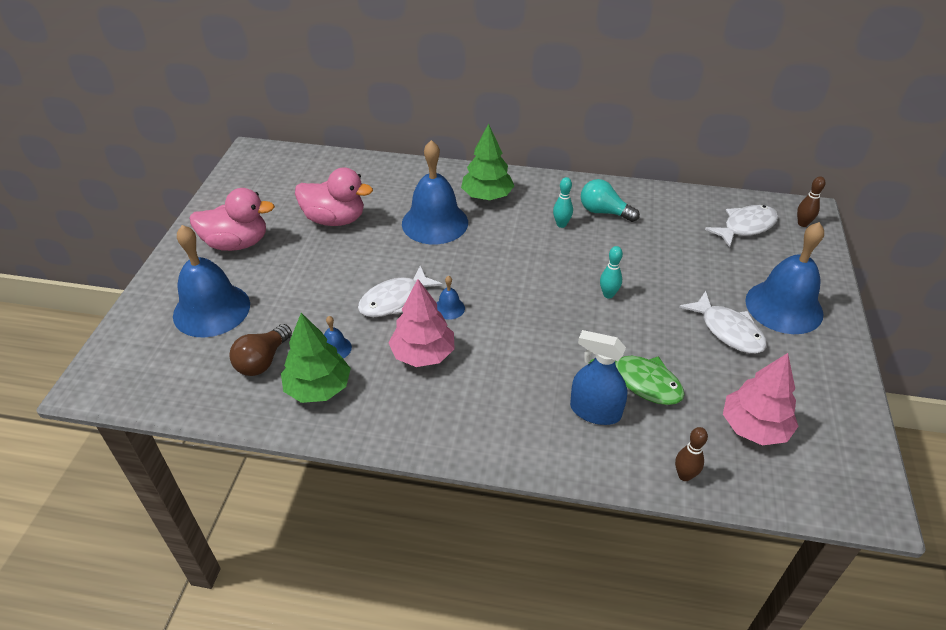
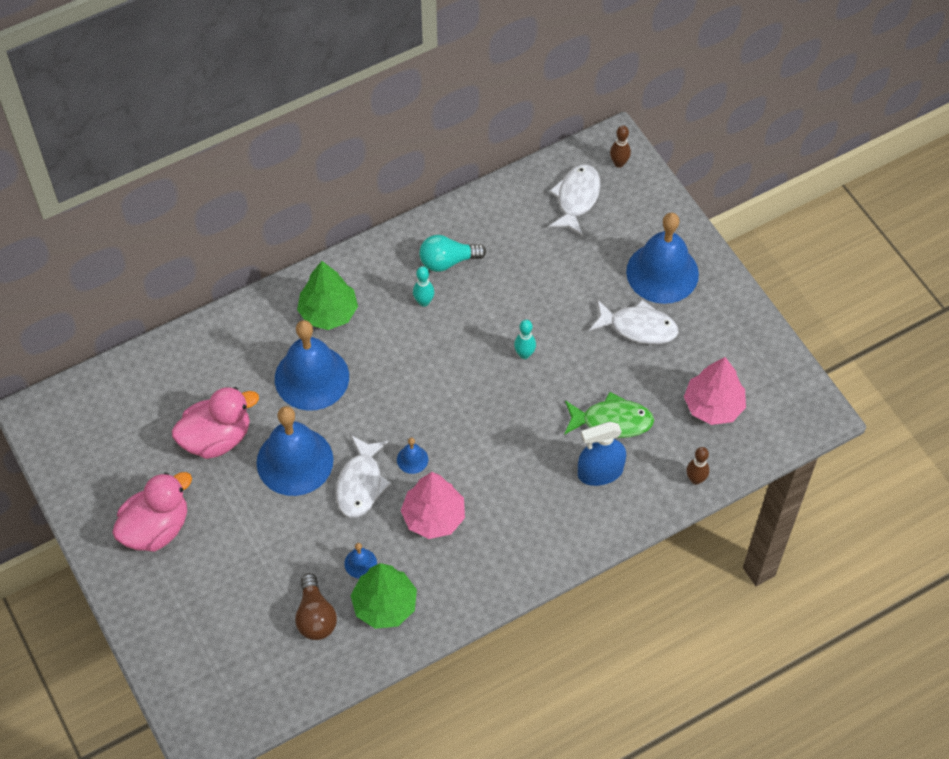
camera: 40 degrees left, 15 degrees up
(211, 309) = (217, 606): blue bell -> blue bell (295, 461)

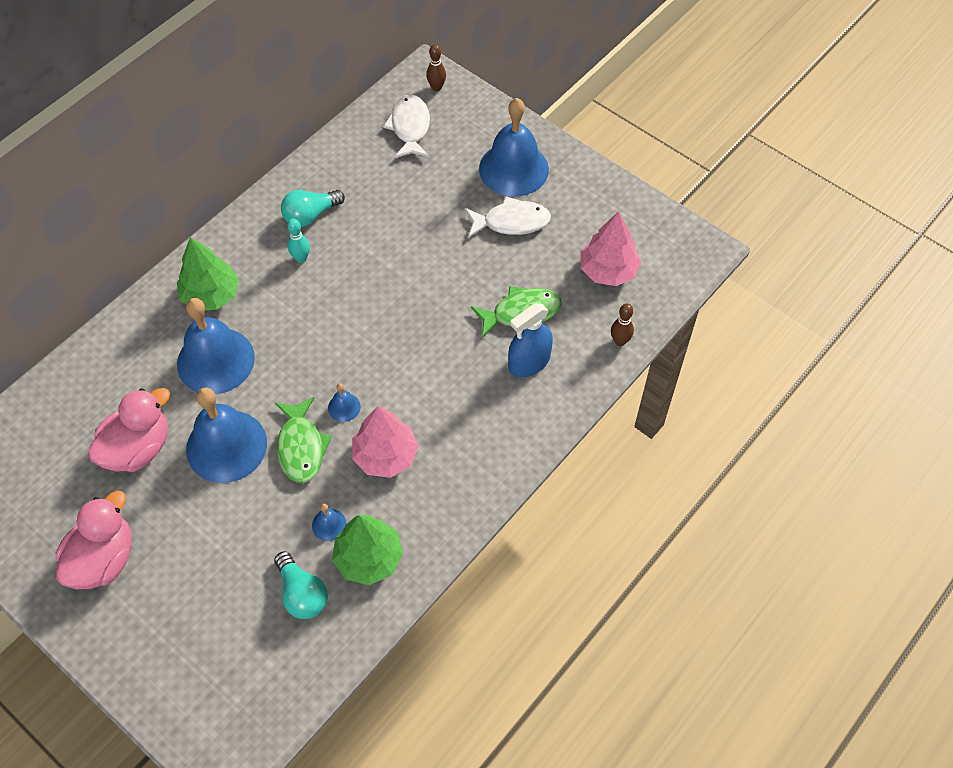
camera: 20 degrees left, 0 degrees up
(315, 616) = (302, 593): brown light bulb -> turquoise light bulb
(361, 484) = (301, 447): white fish -> green fish
(524, 354) = (415, 277): turquoise bowling pin -> none

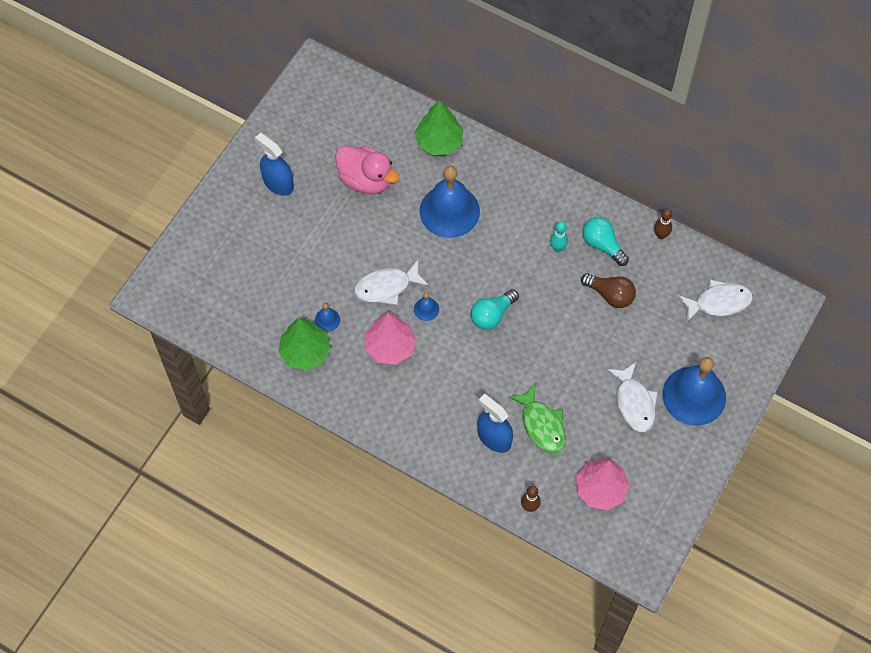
camera: 80 degrees right, 5 degrees up
(103, 559) = (278, 183): pink duck -> blue spray bottle
(211, 295) = (508, 192): green tree -> green tree (439, 141)
(226, 446) = (378, 237): blue bell -> none
(301, 447) = (387, 287): green fish -> white fish
(302, 593) = (272, 314): turquoise light bulb -> turquoise light bulb (492, 315)
(375, 219) = (610, 295): none -> brown light bulb
(436, 87) = (772, 315): brown bowling pin -> brown bowling pin (661, 235)

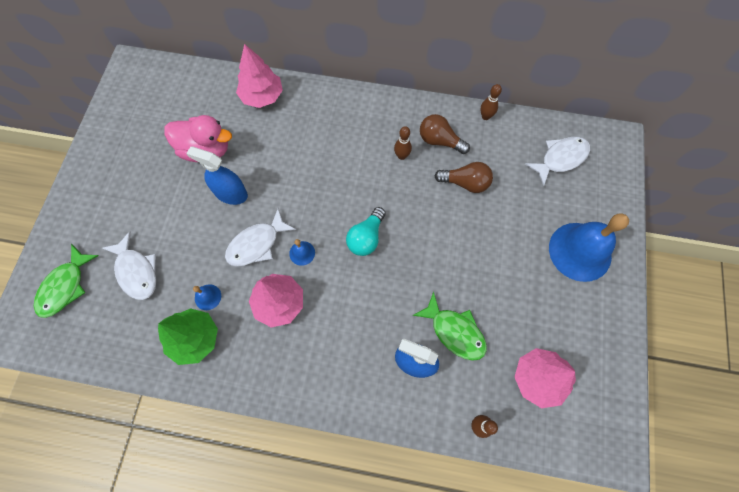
camera: 20 degrees left, 5 degrees up
(202, 268) = (65, 286): none -> green fish
(278, 183) = (122, 178): blue spray bottle -> blue spray bottle (231, 193)
(439, 141) = (262, 96): green tree -> pink tree
(449, 211) = (292, 154): blue bell -> none
(557, 248) = (401, 156): turquoise bowling pin -> brown bowling pin
(602, 245) = (439, 141): turquoise light bulb -> brown light bulb
(634, 403) = (530, 277): white fish -> white fish (136, 271)

